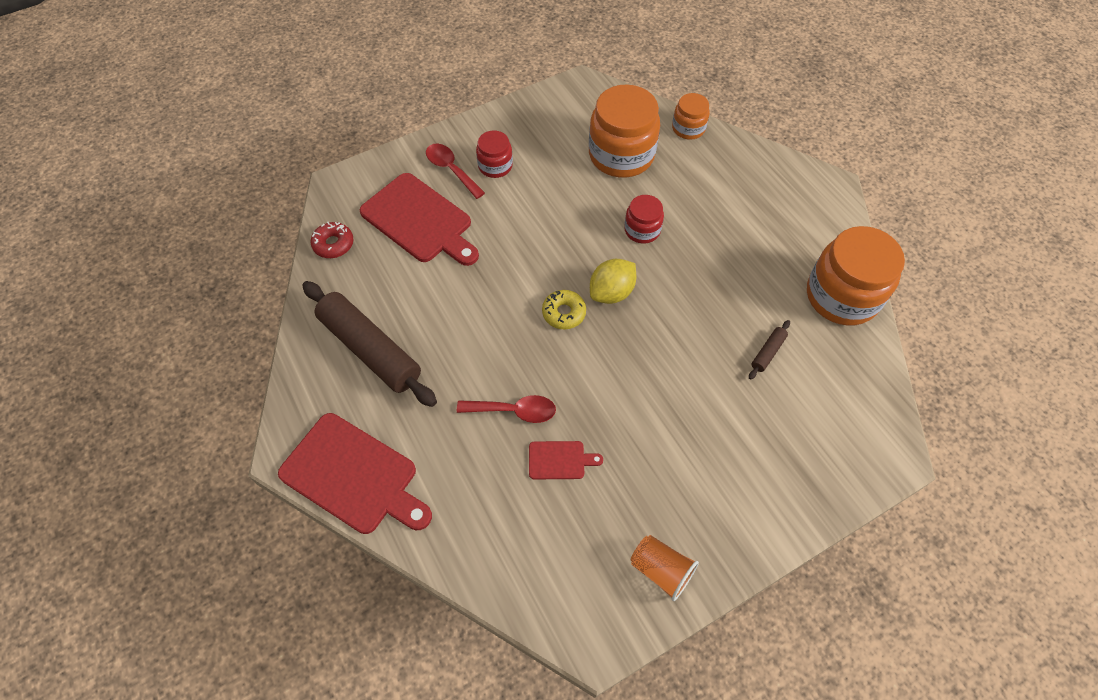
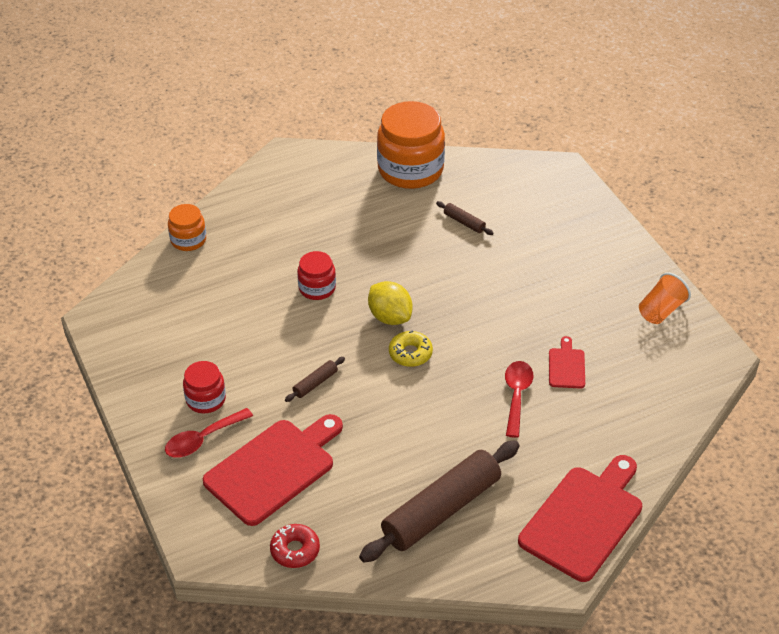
camera: 85 degrees left, 15 degrees down
(519, 240) = (315, 383): none -> brown rolling pin
(621, 155) = (213, 294): orange jar -> none

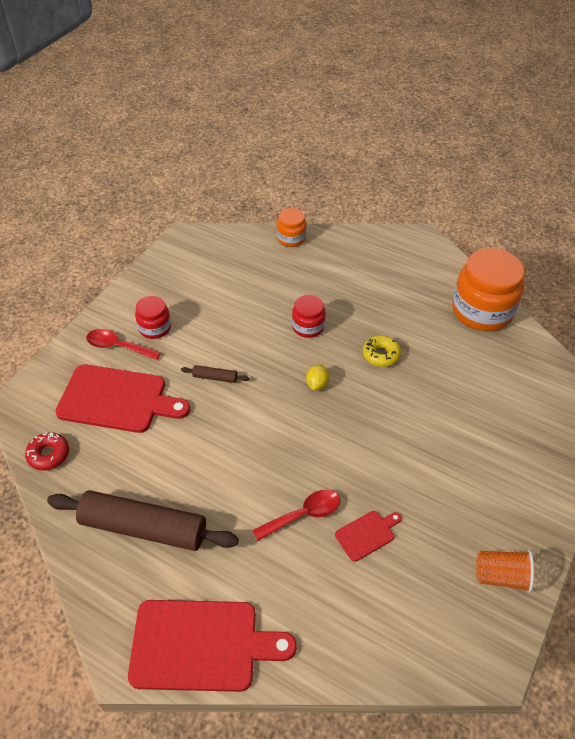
camera: 55 degrees right, 5 degrees up
(390, 317) = (317, 384): yellow lemon -> yellow lemon, size x0.61
(410, 353) = (290, 417): yellow donut -> yellow donut (381, 355)
(464, 222) = (461, 374): brown rolling pin -> none

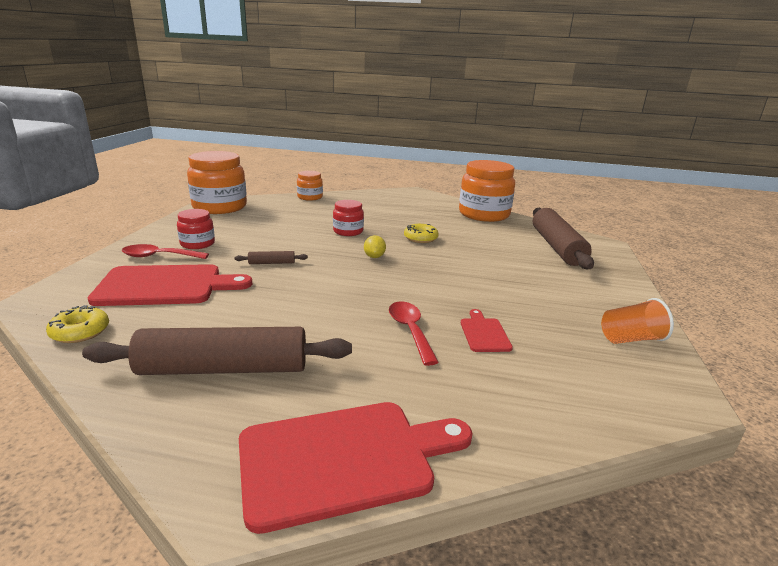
camera: 20 degrees left, 25 degrees down
(49, 455) = (80, 332): red donut -> yellow donut
(189, 250) = (220, 207): none -> orange jar
(303, 515) = (410, 331): red spoon -> red spoon turned 60 degrees counterclockwise
(367, 534) = (484, 333): red cutting board -> red cutting board turned 45 degrees counterclockwise
(529, 400) = (556, 247): none -> brown rolling pin

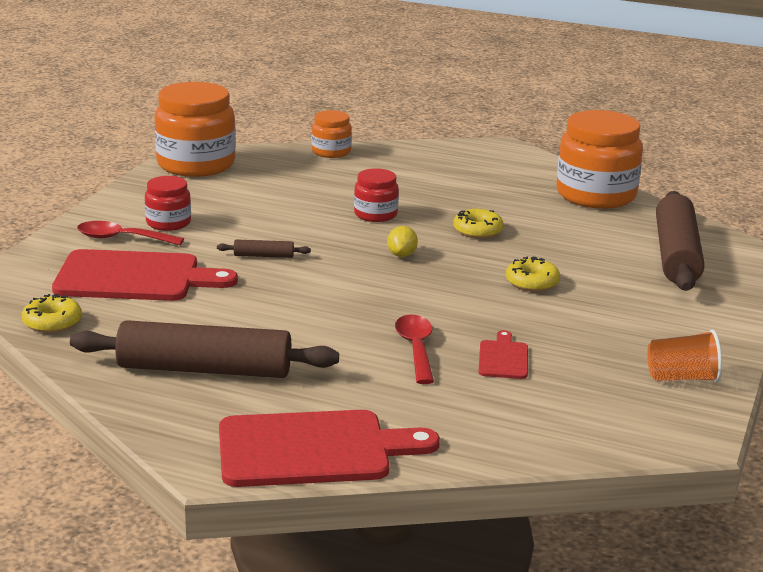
camera: 10 degrees right, 0 degrees up
(474, 270) = (532, 282): none -> yellow donut

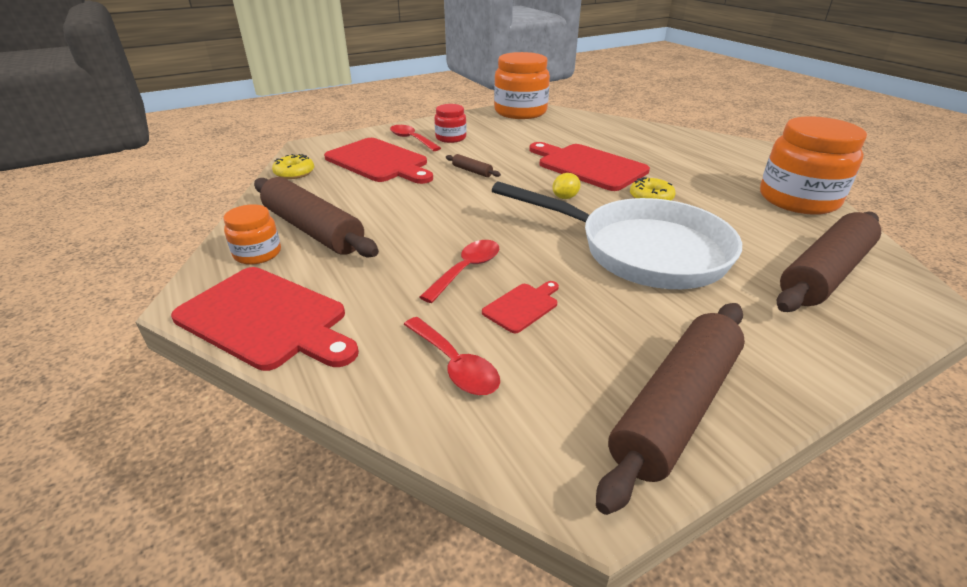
camera: 40 degrees right, 10 degrees up
(331, 152) = (617, 123): orange jar -> orange jar (257, 253)
(375, 214) = (588, 166): red jar -> red cutting board
(516, 414) = (455, 365): none -> red spoon
(532, 282) = (641, 251): yellow donut -> white pan
(682, 378) = (675, 407): orange cup -> brown rolling pin

